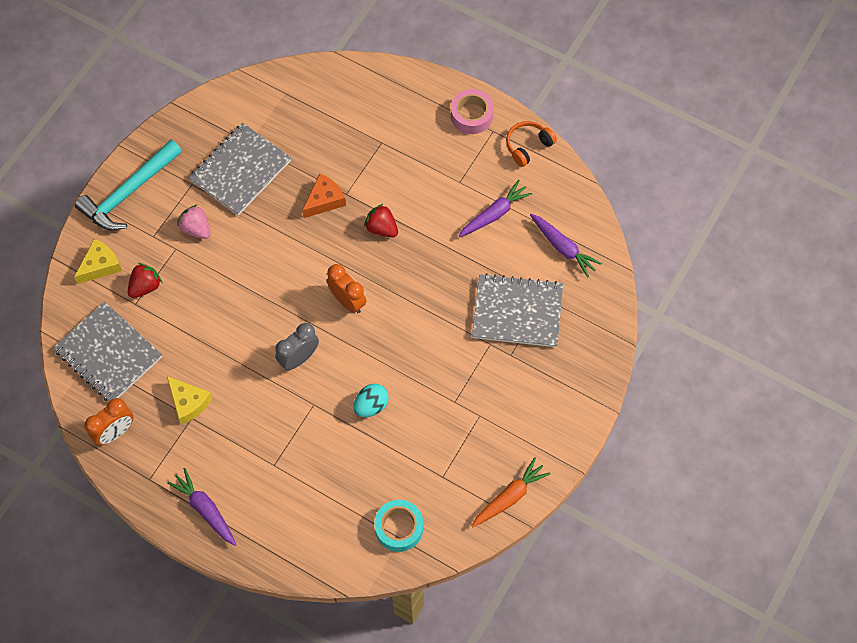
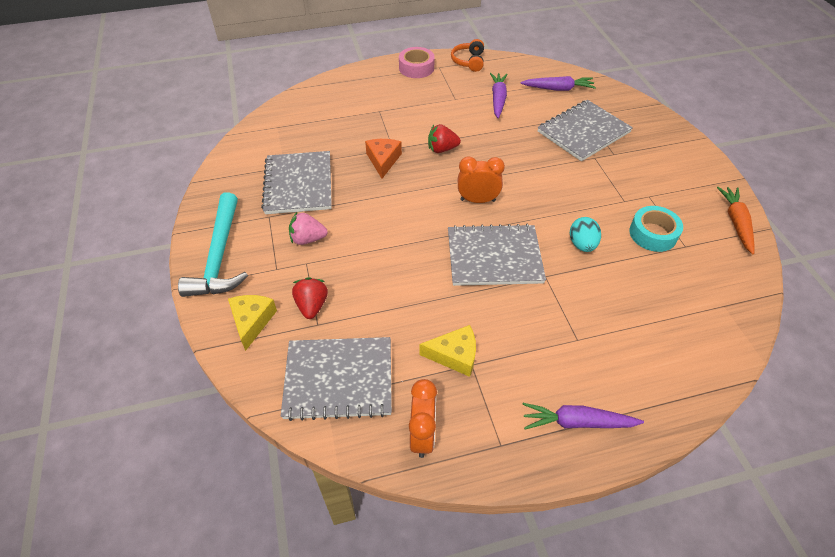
camera: 45 degrees left, 15 degrees down
(299, 358) = (494, 257): grey clock -> grey notebook
(399, 527) = (713, 300): turquoise tape -> turquoise tape (653, 234)

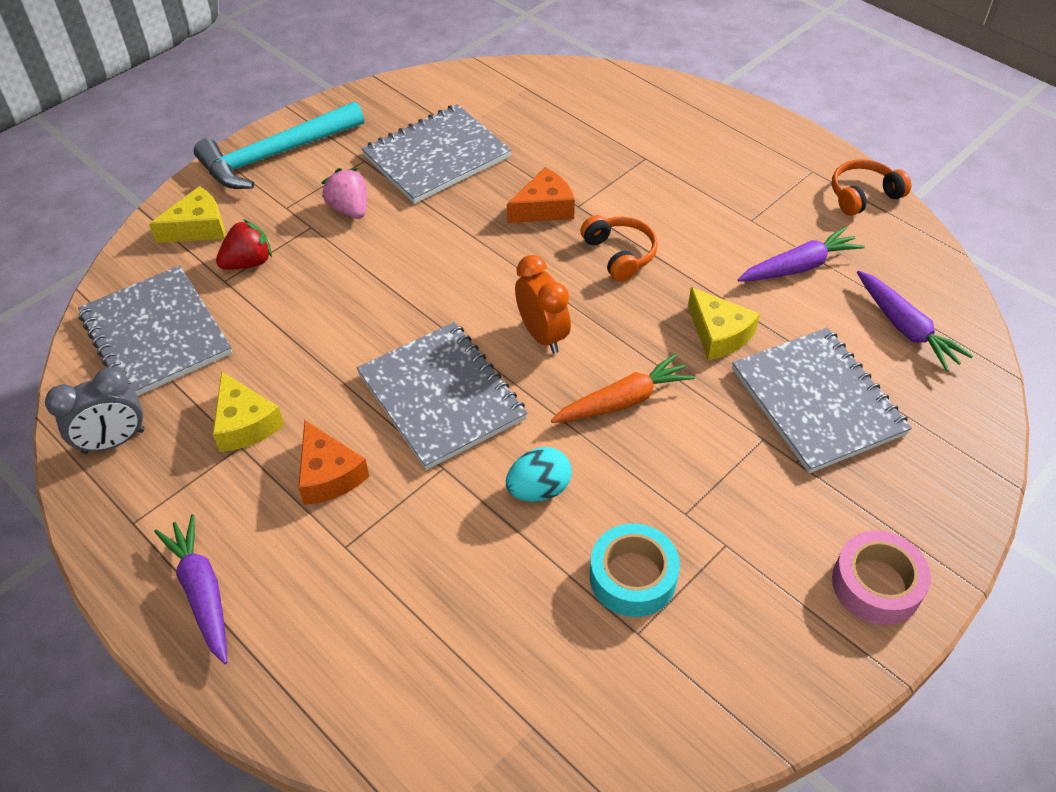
camera: 60 degrees right, 0 degrees up
(416, 68) = (783, 149): pink tape -> pink tape (876, 584)
(422, 435) = (114, 441): orange clock -> grey clock
(442, 149) = (620, 254): red strawberry -> orange headphones
(521, 328) = (328, 474): none -> orange cheese
(522, 142) = (718, 334): none -> yellow cheese
(583, 132) = (817, 401): grey notebook -> grey notebook turned 45 degrees clockwise
(735, 223) = (759, 699): orange carrot -> orange carrot (623, 400)

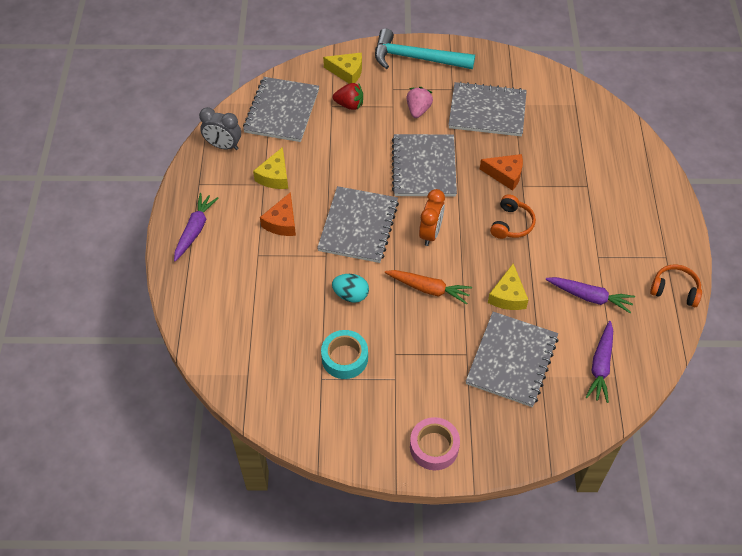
camera: 45 degrees right, 5 degrees up
(438, 267) = (424, 167): none -> grey notebook

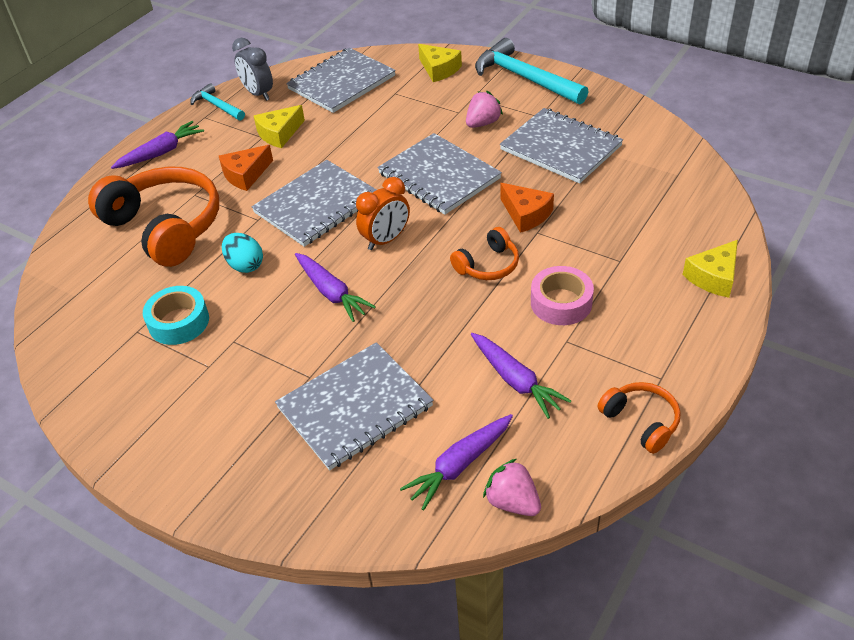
camera: 35 degrees right, 10 degrees down
(200, 170) = (217, 106): none -> turquoise hammer
(262, 291) = (165, 227): none -> orange headphones
(349, 105) = (414, 97): red strawberry -> none
(424, 167) = (439, 176): grey notebook -> grey notebook turned 75 degrees counterclockwise
(429, 289) = (331, 293): orange carrot -> purple carrot
(434, 447) = (178, 457): pink tape -> pink tape (561, 303)
(508, 295) = (415, 336): yellow cheese -> yellow cheese (713, 277)
(645, 373) = (512, 502): none -> pink strawberry

